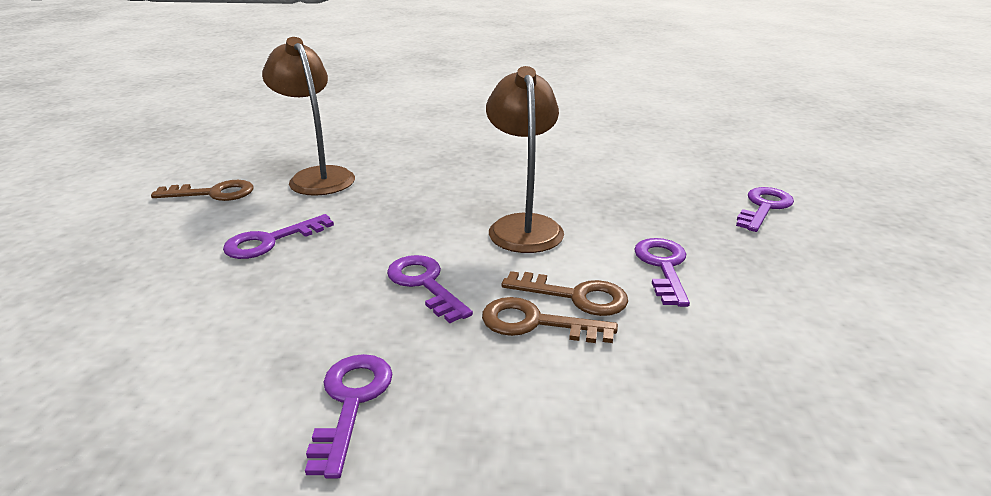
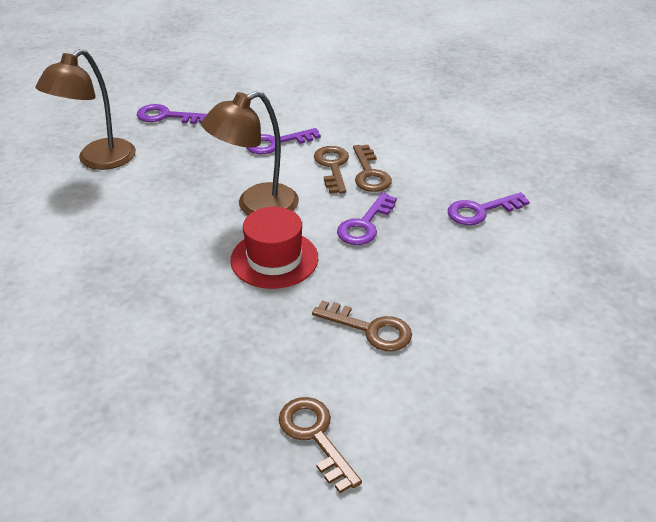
camera: 115 degrees left, 10 degrees up
(271, 241) = (370, 329): purple key -> brown key
(317, 176) = (228, 371): brown lamp -> brown lamp (98, 161)
(424, 218) = (274, 259): none -> red hat

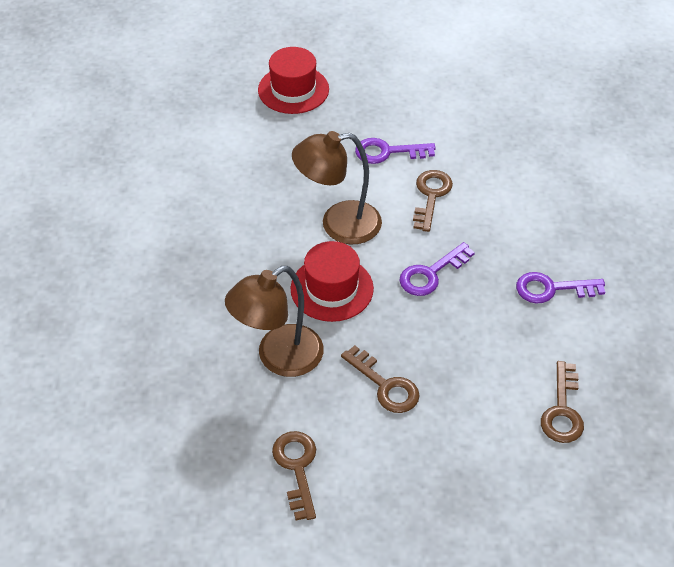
camera: 20 degrees right, 10 degrees up
(98, 161) = (212, 131): brown lamp -> brown lamp (279, 358)
(166, 116) = (293, 90): purple key -> red hat
(369, 173) = (463, 214): brown key -> brown key (562, 410)

